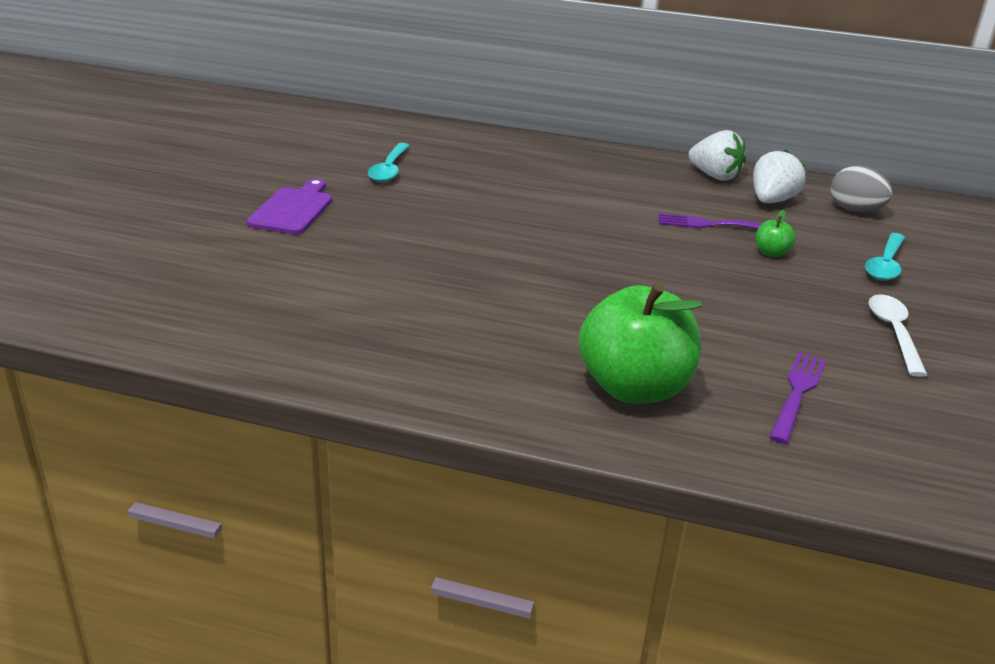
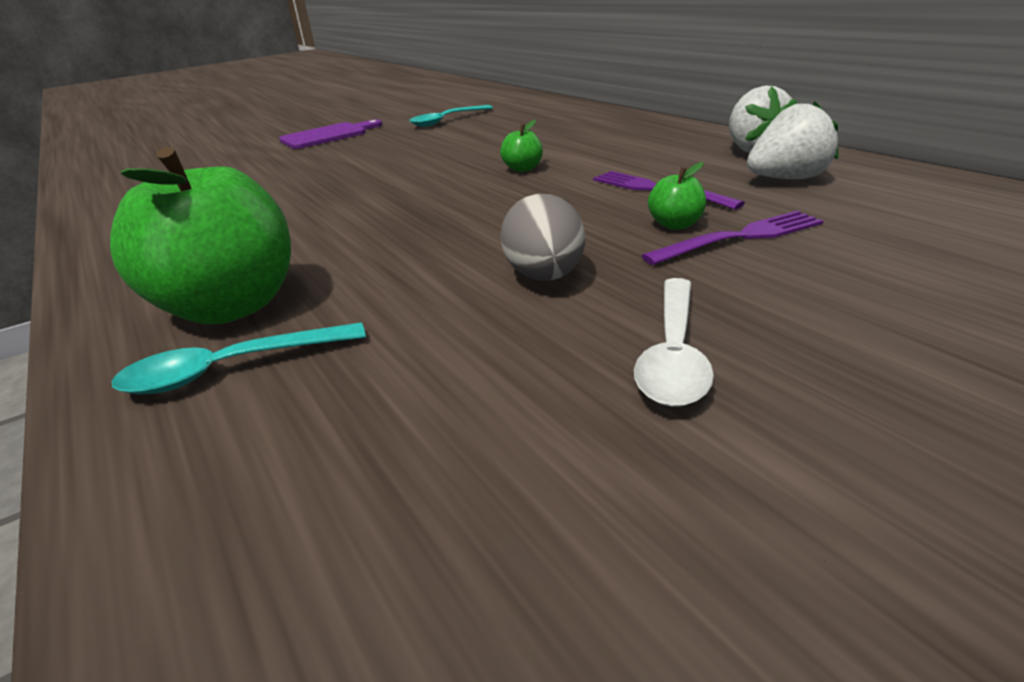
camera: 45 degrees right, 0 degrees up
(587, 221) = (523, 169): none -> green apple
(797, 393) = (367, 376): purple fork -> purple fork (740, 237)
(855, 210) = (910, 203): grey egg -> grey egg (545, 277)
(885, 264) = (840, 269): turquoise spoon -> turquoise spoon (230, 369)
(894, 333) = (673, 354): white spoon -> white spoon turned 150 degrees clockwise

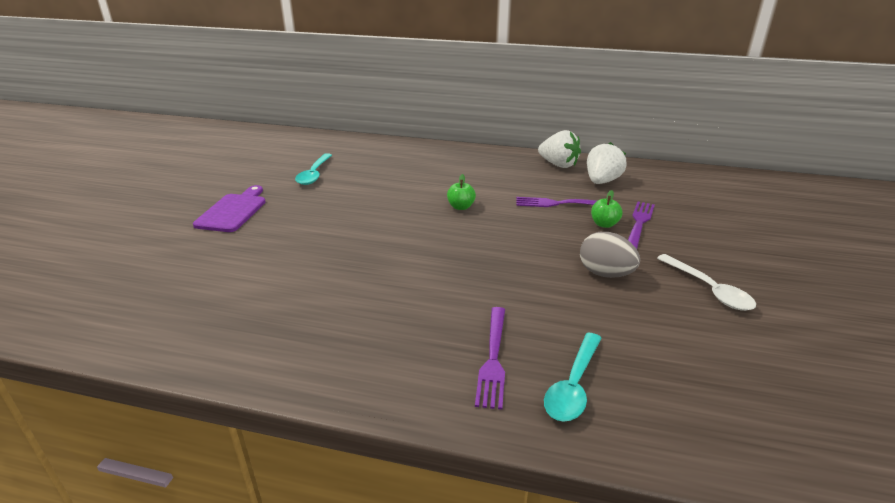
camera: 45 degrees left, 0 degrees up
(231, 307) = (493, 359): green apple -> purple fork

